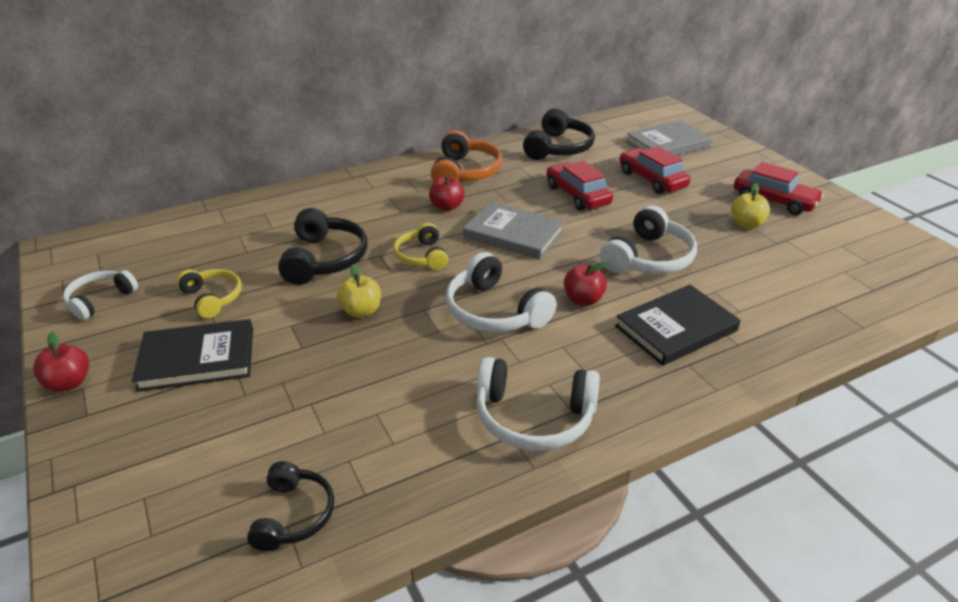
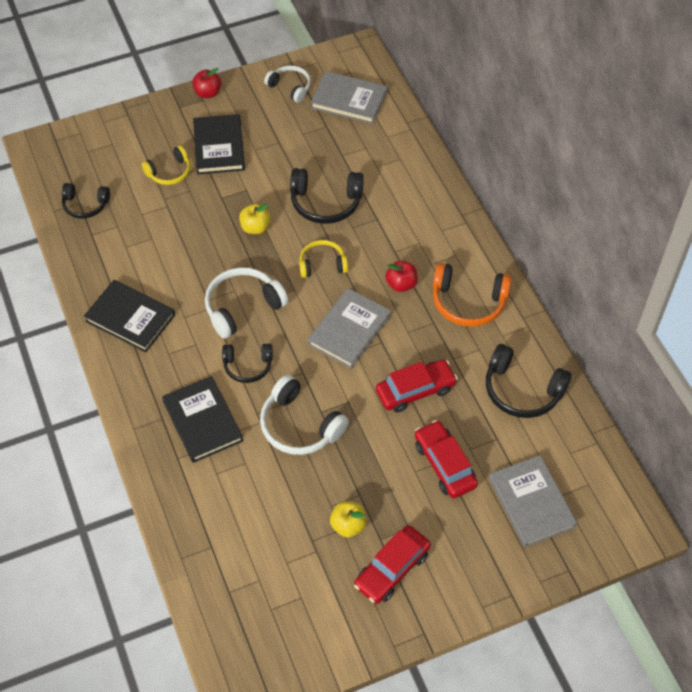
camera: 95 degrees right, 20 degrees up
(150, 251) = (349, 100): none -> grey book
(213, 298) = (283, 144): yellow headphones -> yellow headphones (169, 172)
(534, 418) = (130, 318): white headphones -> black book
(583, 300) = (248, 366): red apple -> black headphones
(652, 179) = (444, 464): red car -> red car turned 90 degrees counterclockwise

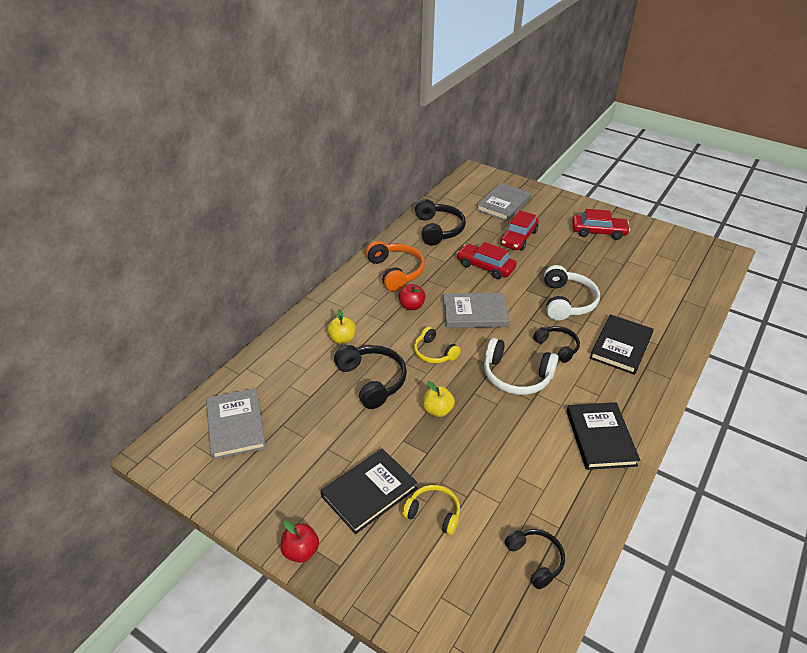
camera: 125 degrees left, 15 degrees down
(290, 87) = (245, 481): white headphones -> none
(348, 525) = (598, 256): yellow apple -> yellow apple (342, 339)

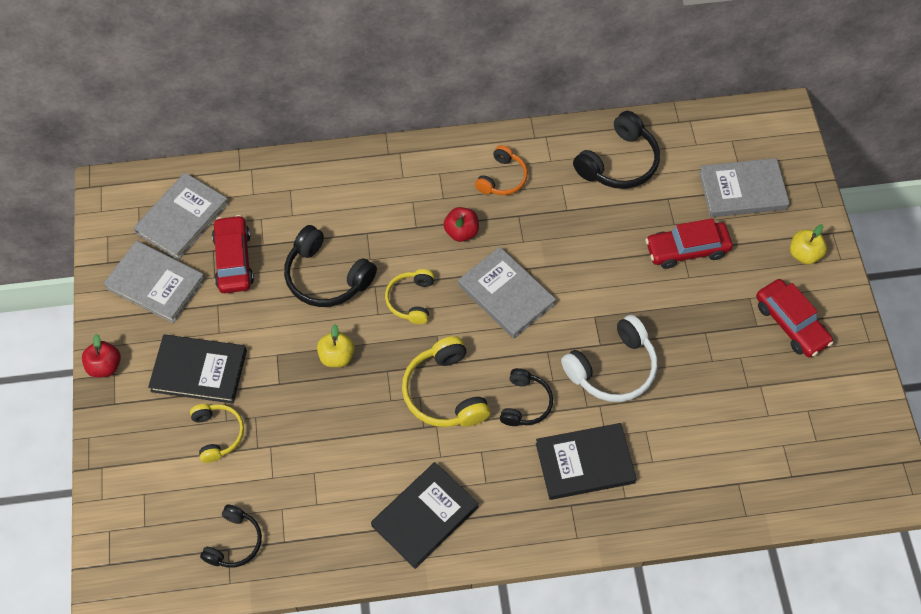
camera: 50 degrees right, 20 degrees up
(268, 473) = (155, 284): none -> grey book
(342, 339) = (357, 211): yellow apple -> yellow apple (804, 254)
(372, 380) = (326, 277): black headphones -> black headphones turned 105 degrees clockwise
(396, 271) = (502, 178): orange headphones -> orange headphones, size x0.63
(485, 267) = (596, 253): red car -> red car (234, 260)
(516, 376) = (444, 393): white headphones -> yellow headphones

